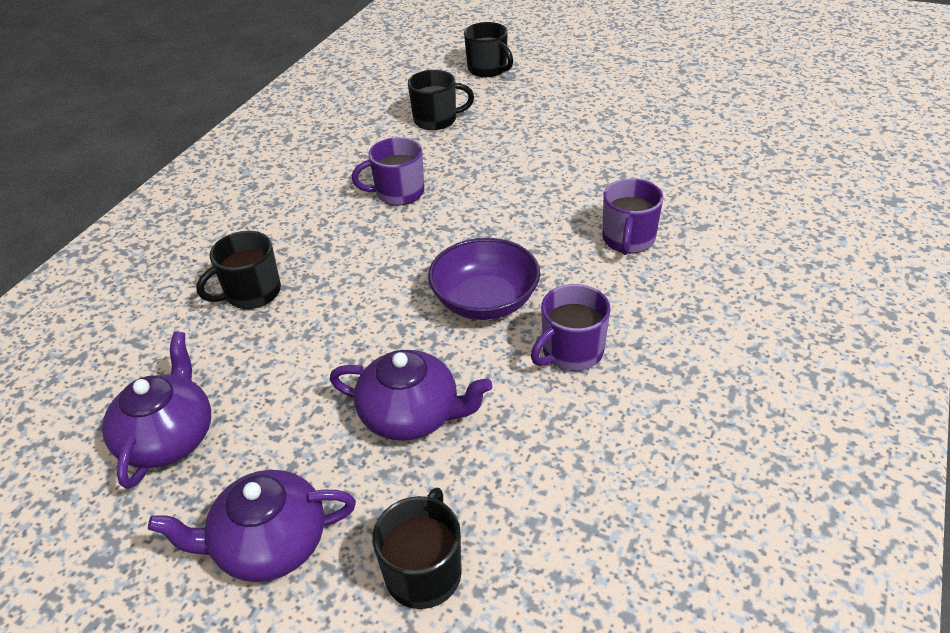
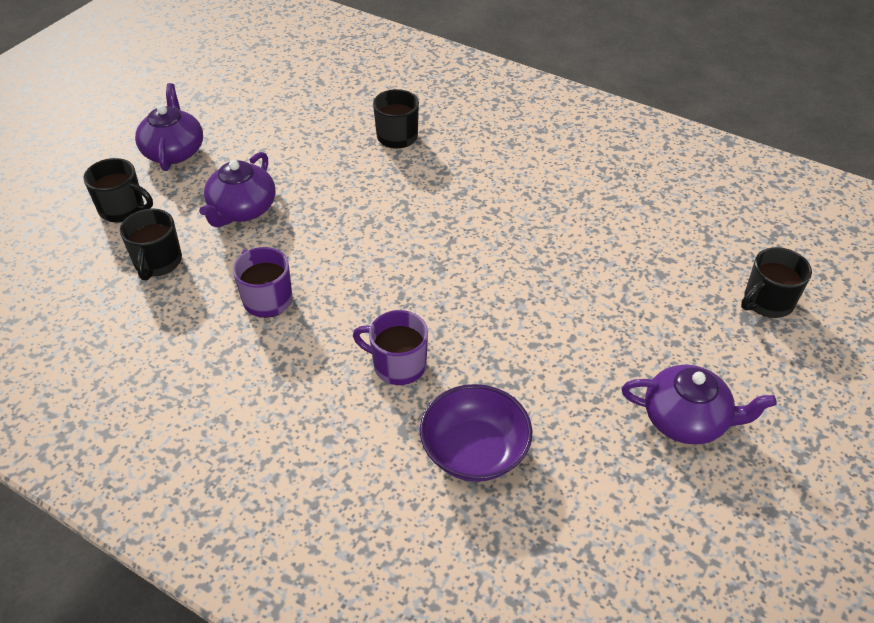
camera: 95 degrees right, 5 degrees up
(168, 437) = (271, 110): purple teapot -> purple teapot (686, 420)
(398, 193) = (511, 215): purple mug -> none
(436, 120) = (645, 248): black mug -> black mug (157, 262)
(485, 301) = (344, 256): purple bowl -> purple bowl (474, 451)

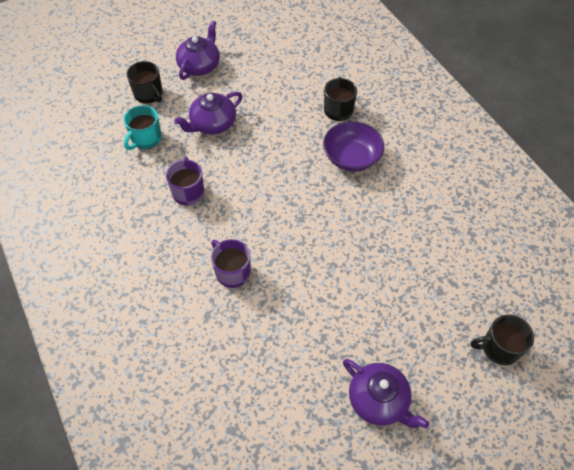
camera: 30 degrees right, 10 degrees up
(157, 262) = (146, 139): black mug -> turquoise mug
(474, 451) = (237, 350): purple bowl -> purple bowl (351, 157)

